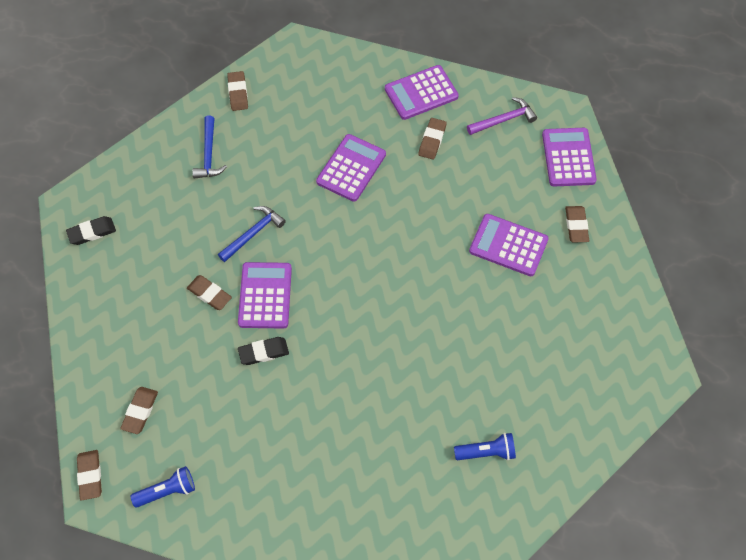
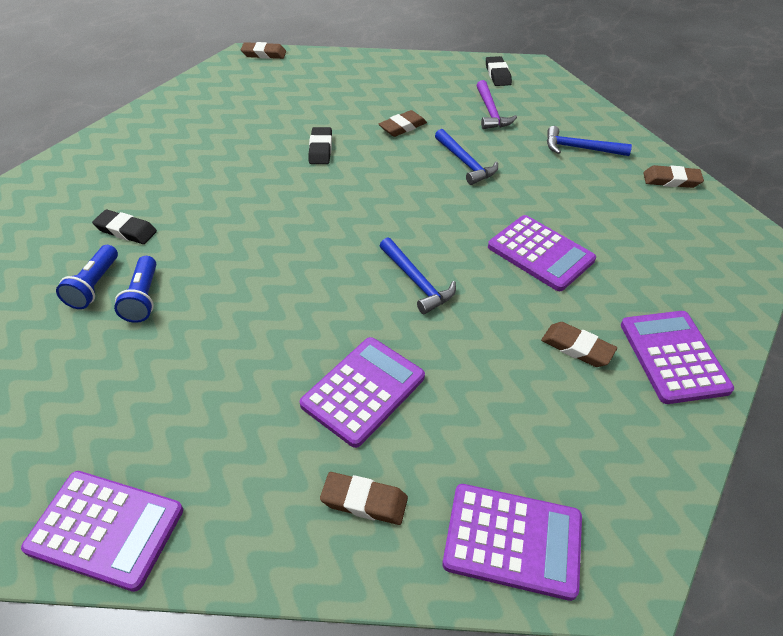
camera: 105 degrees right, 15 degrees down
(140, 411) = (304, 79): brown eraser -> none
(167, 491) = (223, 84): blue flashlight -> blue flashlight (143, 298)
(265, 295) = (385, 159): purple calculator -> purple calculator (105, 529)
(406, 238) = (416, 282): none -> blue hammer
(421, 463) = (126, 230): none -> black eraser
(504, 120) = (611, 458): purple hammer -> purple hammer (490, 112)

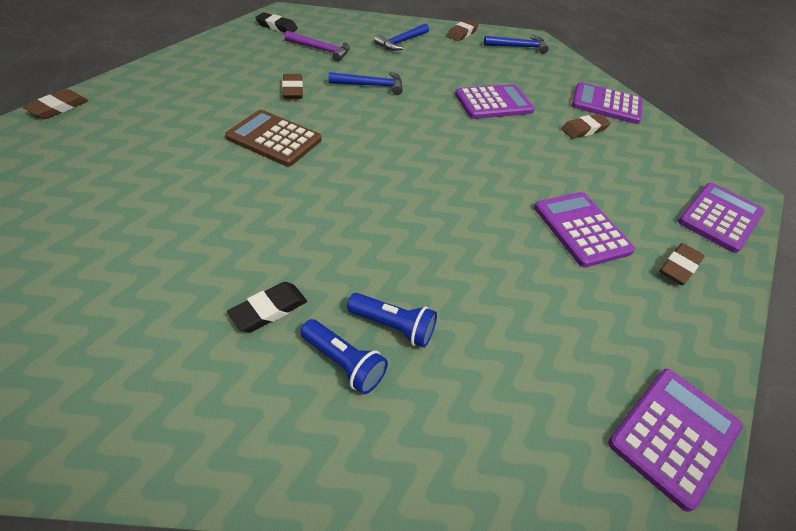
camera: 65 degrees left, 0 degrees up
(320, 149) = (274, 139): black eraser -> brown calculator
(416, 282) = (485, 161): blue hammer -> blue hammer (518, 47)

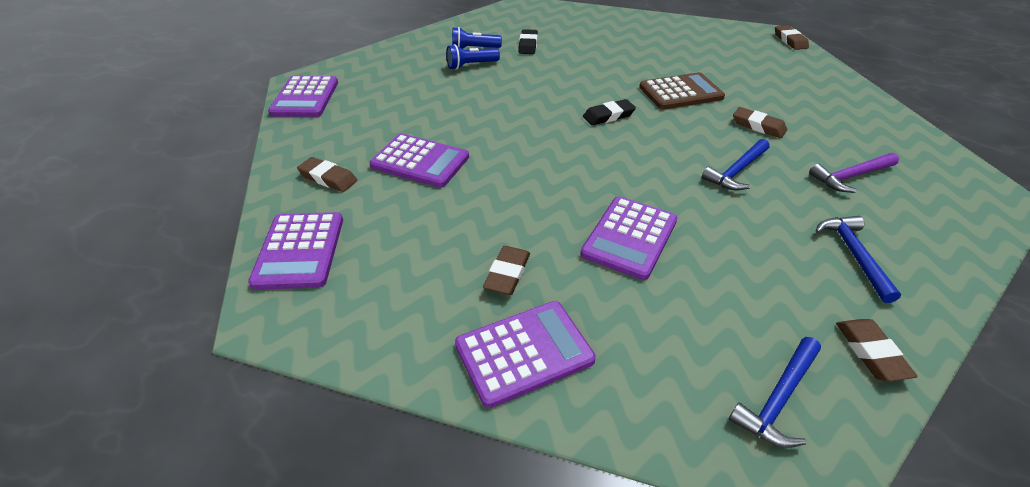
camera: 140 degrees right, 5 degrees down
(277, 26) = (940, 172): black eraser -> black eraser (608, 116)
(679, 267) = (328, 178): brown eraser -> brown eraser turned 60 degrees counterclockwise

